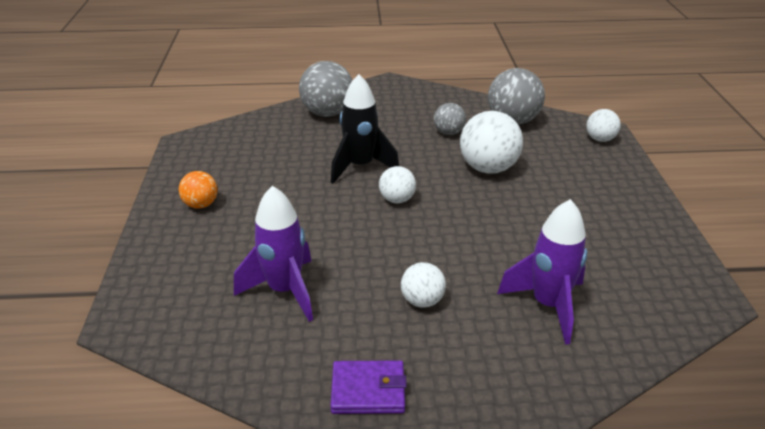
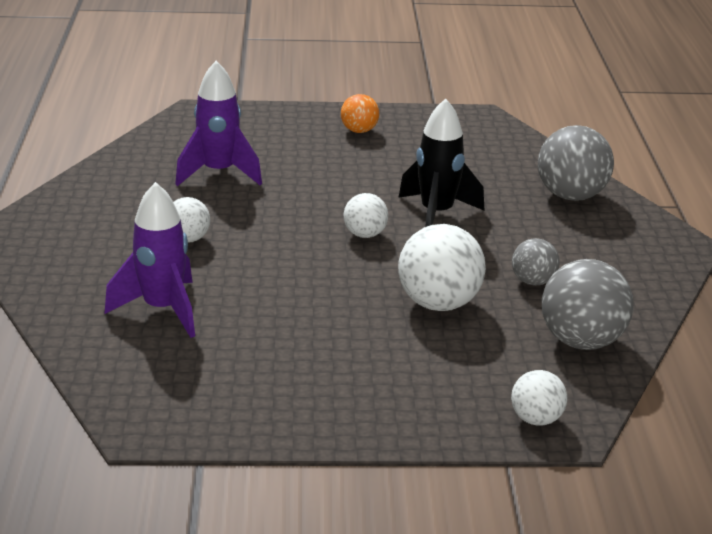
camera: 90 degrees right, 5 degrees down
(368, 390) = (86, 208): purple wallet -> none

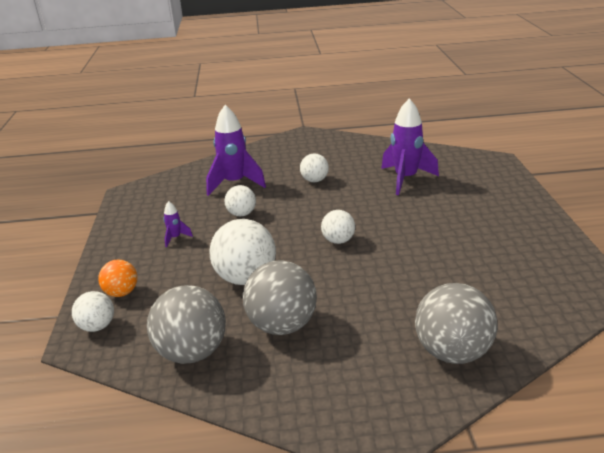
camera: 90 degrees right, 0 degrees up
(269, 304) = (241, 214): none -> white ball
(324, 364) = (175, 238): none -> purple rocket
(359, 131) = (513, 225): orange ball -> orange ball (122, 293)
(436, 214) = (381, 271): black rocket -> none
(533, 281) = (282, 325): grey ball -> grey ball, size x1.77

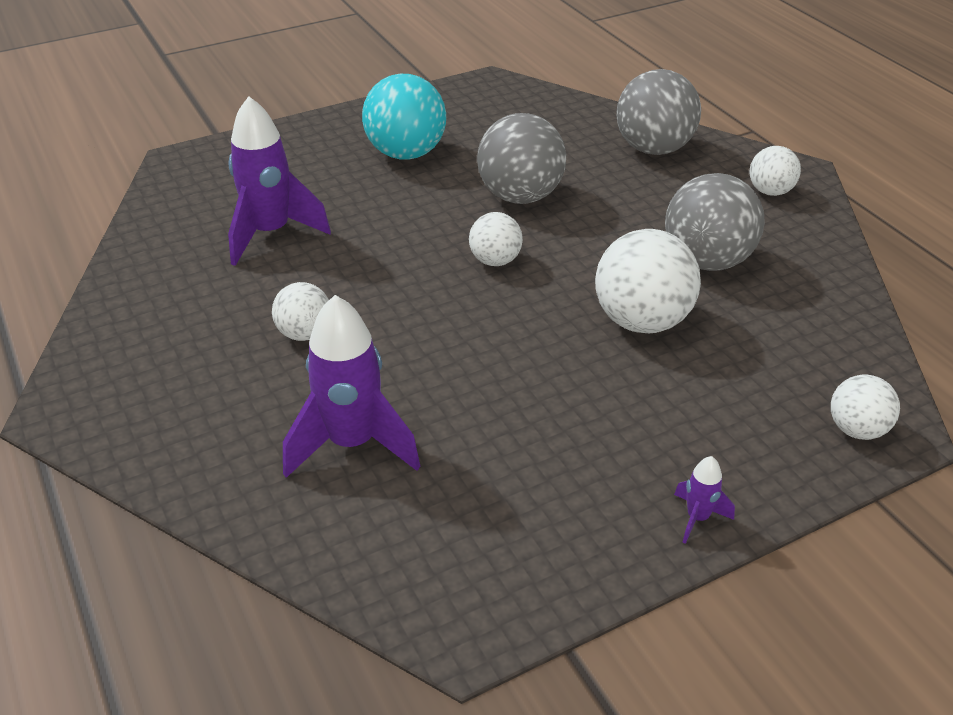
camera: 115 degrees left, 10 degrees up
(122, 293) = (774, 442): orange ball -> none
(175, 238) = (593, 447): purple rocket -> purple rocket (697, 518)
(192, 352) = (812, 316): grey ball -> grey ball (520, 196)
(241, 214) = (469, 389): white ball -> white ball (770, 191)
(482, 230) = (406, 153): none -> turquoise ball

